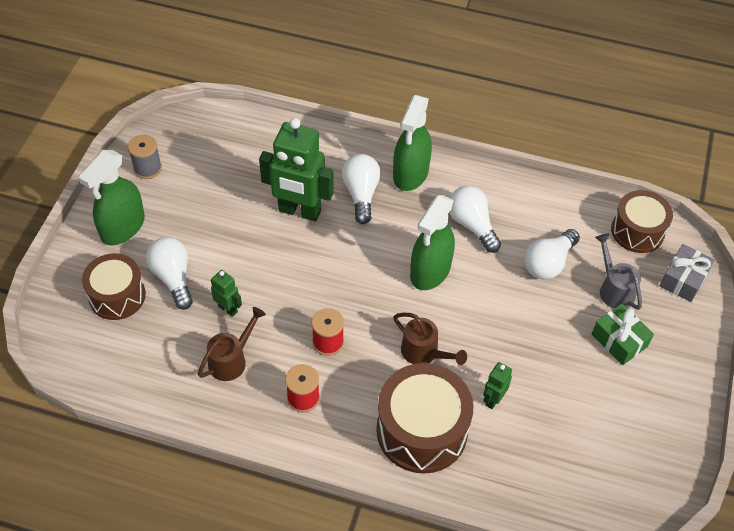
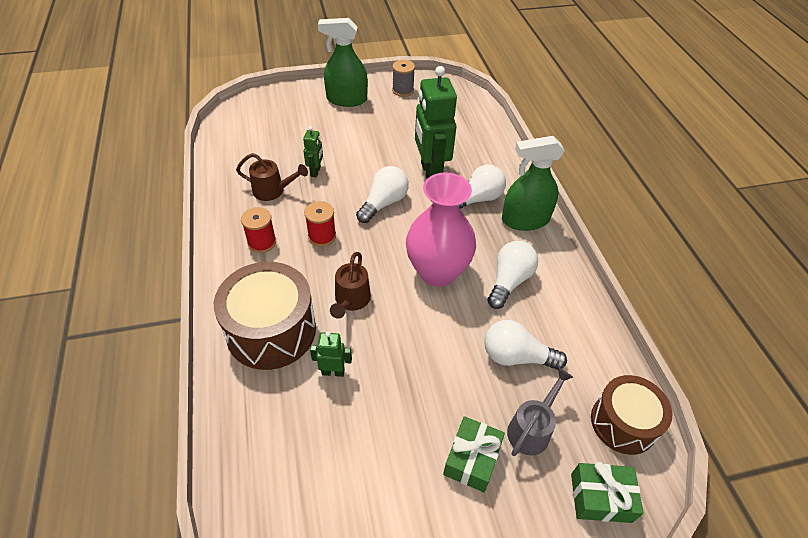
camera: 60 degrees right, 5 degrees down
(117, 296) = (290, 119): brown drum -> none
(173, 278) = (323, 136): white light bulb -> white light bulb (384, 203)
(430, 271) = (437, 272): green spray bottle -> pink vase
(683, 279) = (600, 497): grey gift -> green gift

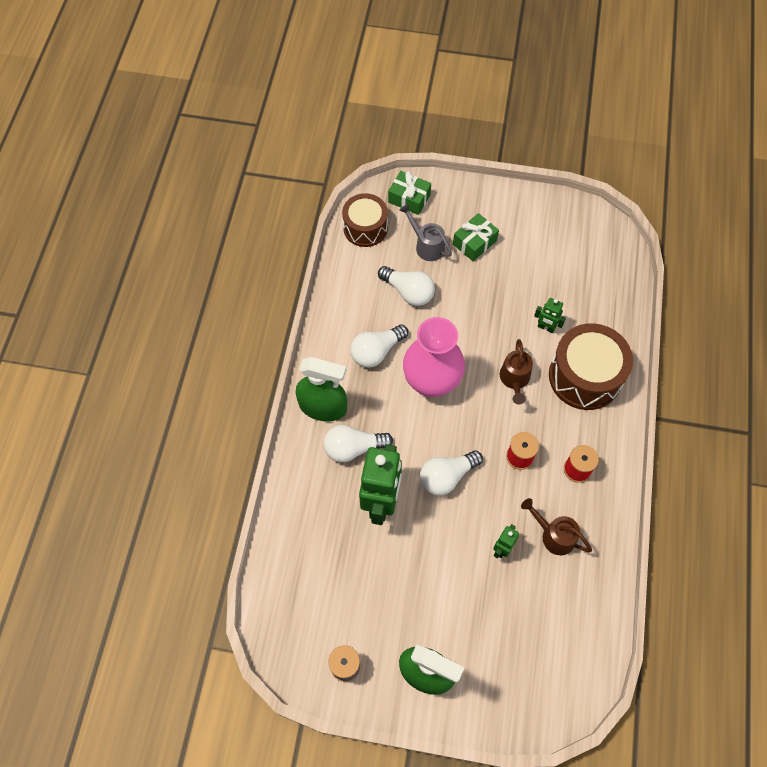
camera: 155 degrees left, 15 degrees up
(351, 301) = (514, 380): brown watering can -> brown watering can turned 150 degrees clockwise
(532, 428) = (426, 245): grey watering can -> grey watering can turned 75 degrees clockwise

